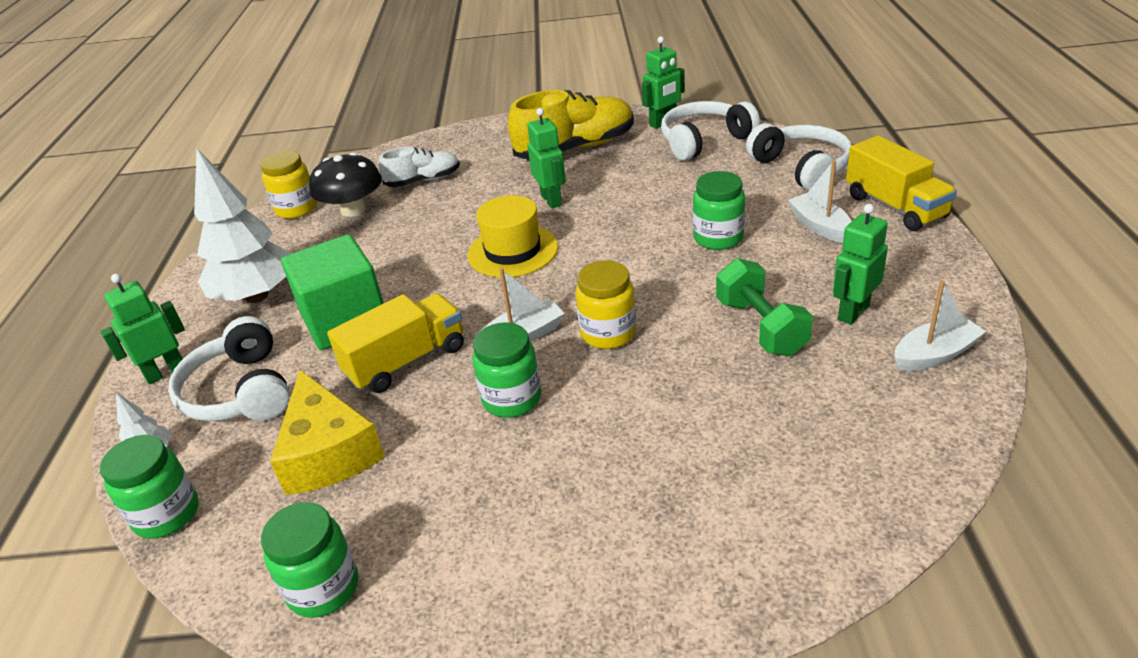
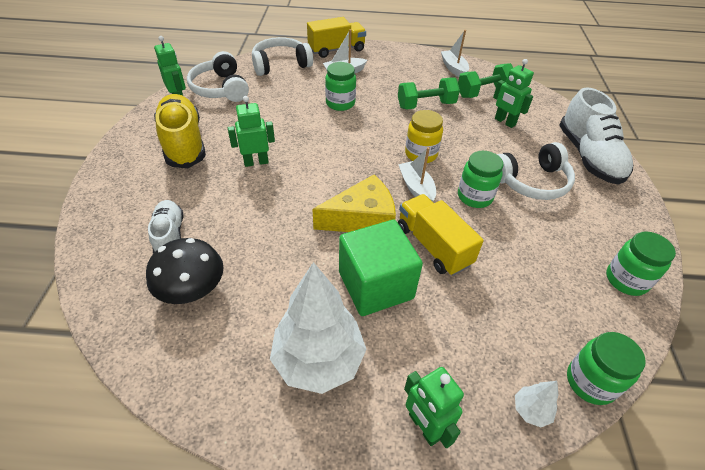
camera: 90 degrees left, 10 degrees up
(240, 391) = (457, 352): white headphones -> white headphones (531, 182)
(296, 209) = (158, 343): yellow jar -> none
(328, 452) = (522, 285): yellow cheese -> yellow cheese (362, 218)
(512, 251) = (316, 186): yellow hat -> none
(671, 578) = (588, 157): none -> white shoe
(853, 312) = (420, 79): green robot -> green robot (504, 122)
(857, 403) = (483, 92): none -> green dumbbell

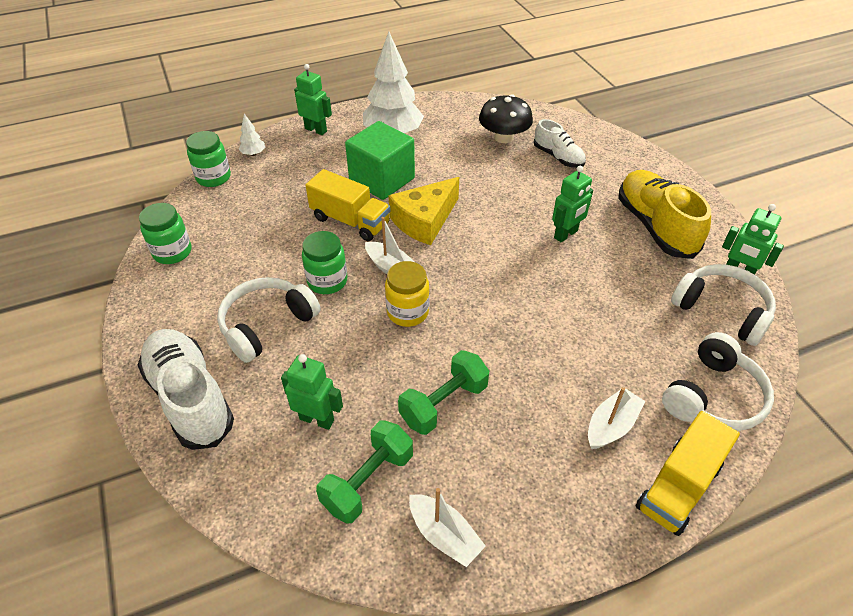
camera: 155 degrees right, 0 degrees up
(183, 143) = (655, 226): yellow shoe -> yellow shoe turned 150 degrees counterclockwise
(340, 103) = (558, 353): green jar -> none

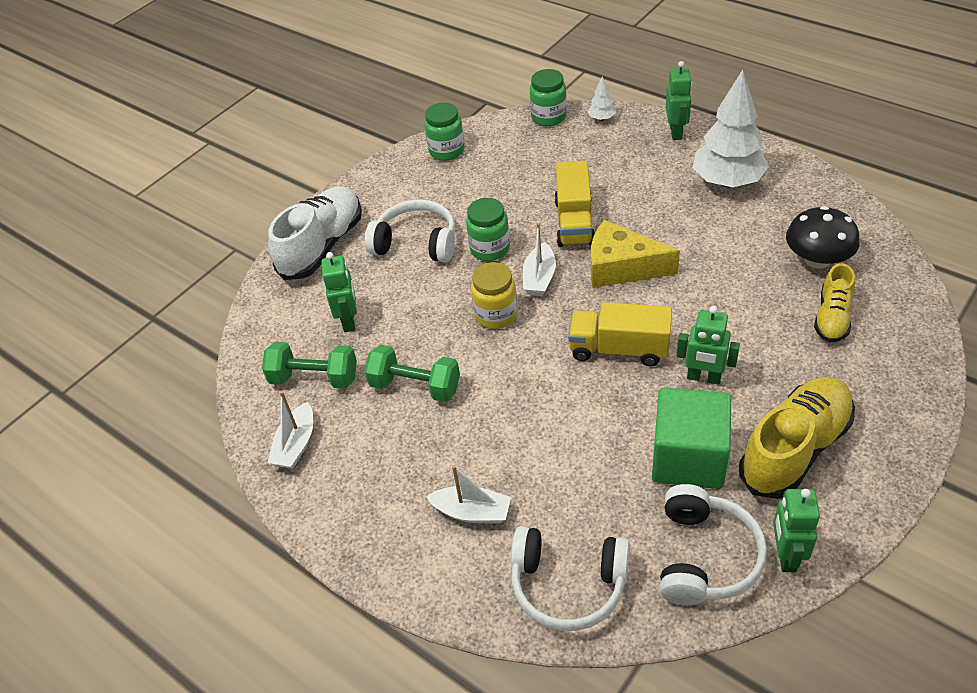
camera: 65 degrees right, 0 degrees up
(382, 180) = (650, 211): green cube -> green cube (688, 458)
(558, 157) = (832, 317): white shoe -> yellow shoe
(678, 487) = (437, 588): yellow truck -> yellow truck (619, 349)

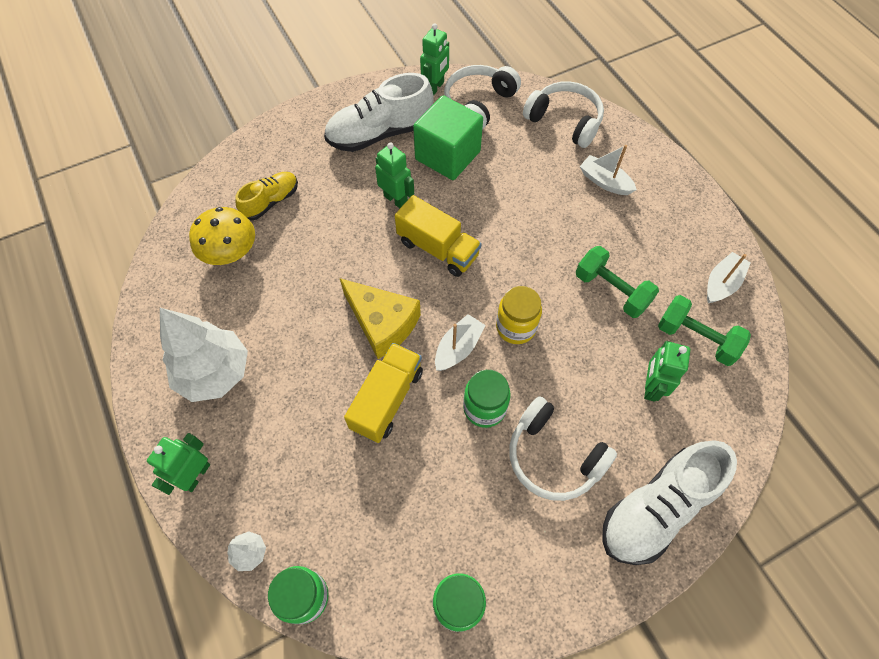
camera: 160 degrees left, 15 degrees up
(795, 449) = (380, 133): yellow shoe -> white shoe
(817, 259) = (230, 252): black mushroom -> yellow mushroom

